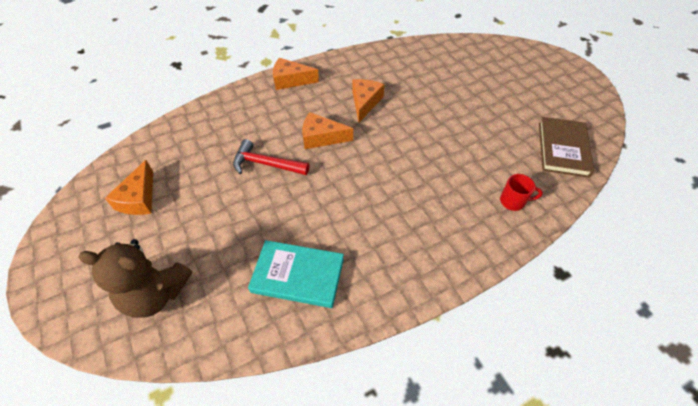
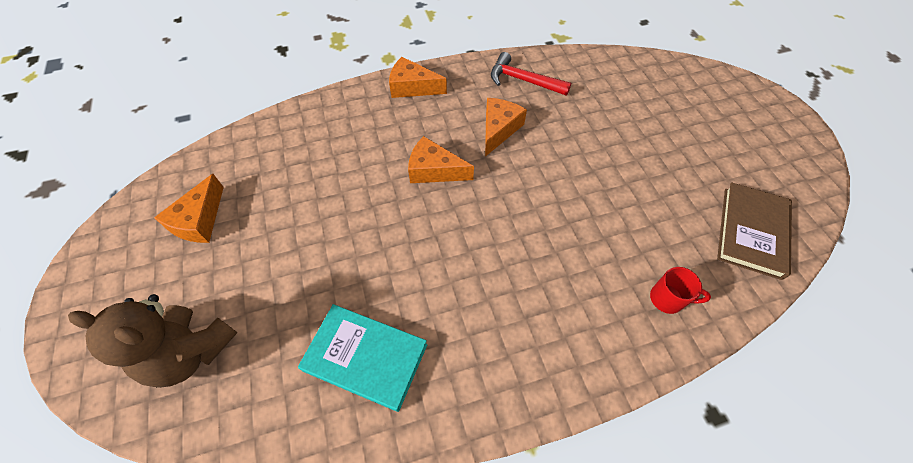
camera: 10 degrees right, 5 degrees up
(266, 164) = (358, 197): red hammer -> red hammer (523, 80)

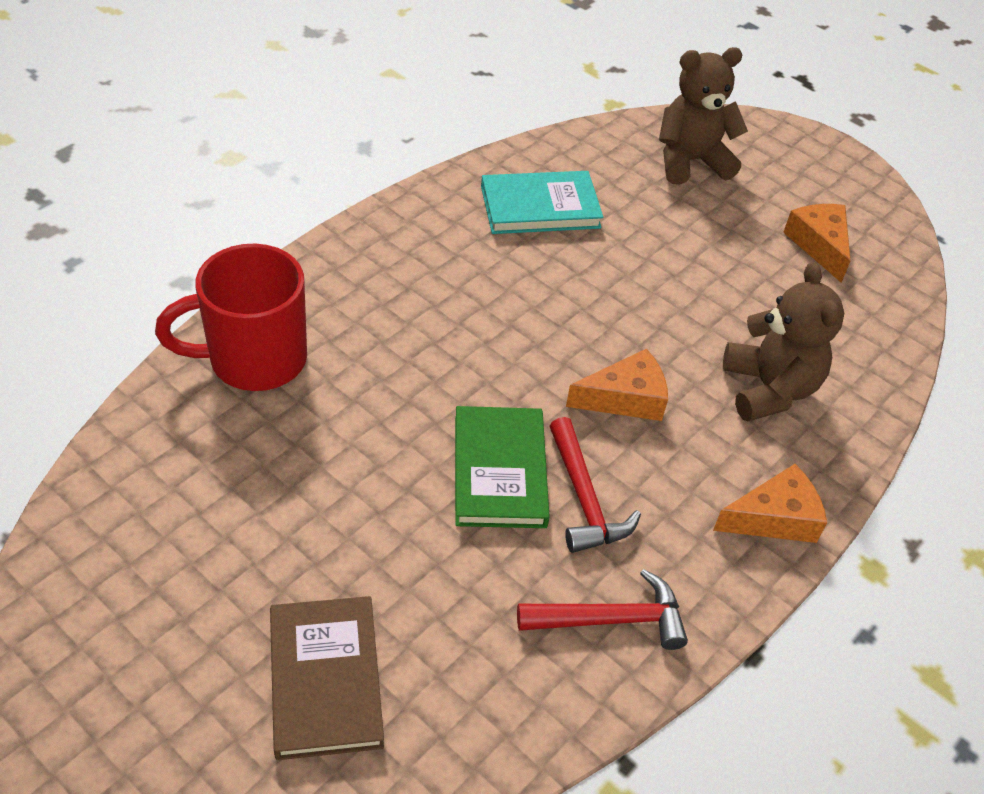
camera: 145 degrees right, 10 degrees down
(347, 142) = (769, 389): none -> brown teddy bear
(499, 129) = (584, 499): orange cheese -> red hammer
(536, 160) = (499, 471): none -> green book
(668, 299) = (253, 359): red mug -> red mug, size x2.23
(751, 232) = (149, 485): brown book -> brown book (326, 679)

